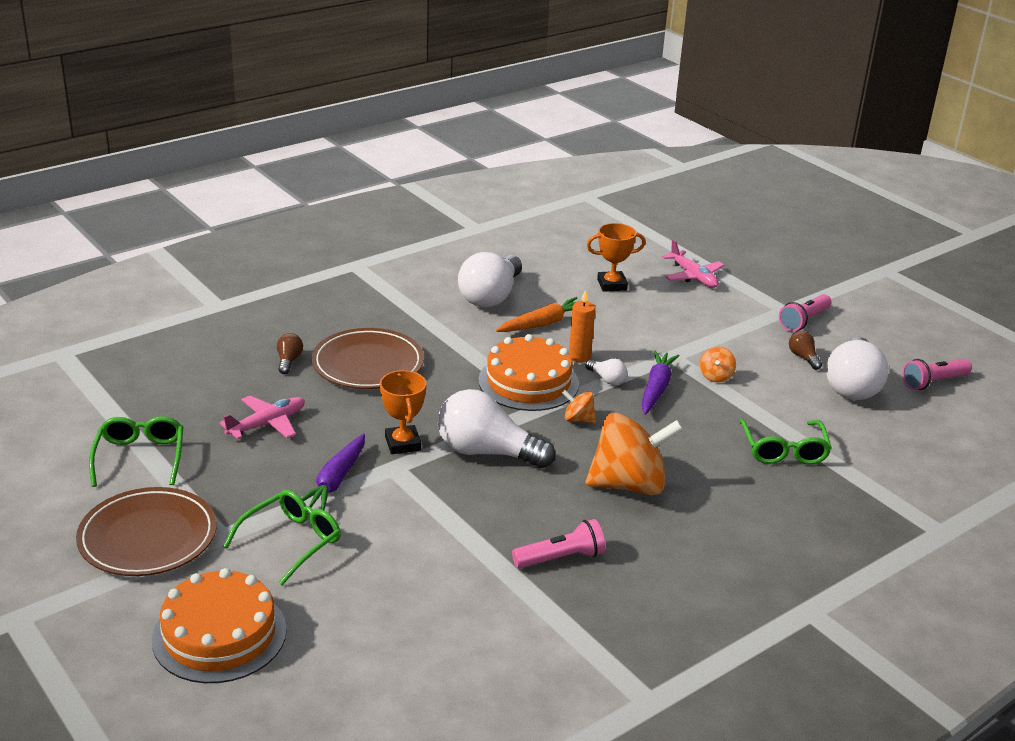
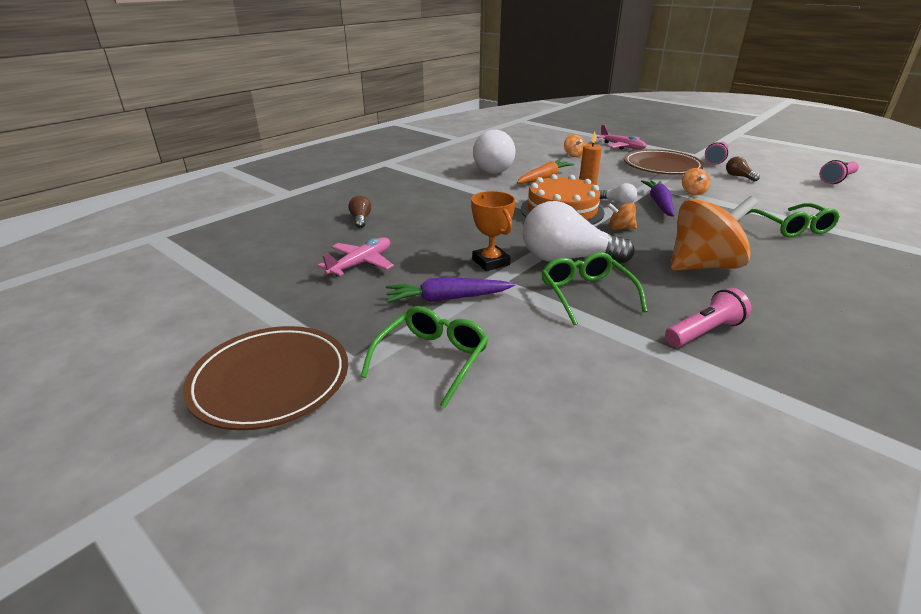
camera: 10 degrees left, 0 degrees up
(140, 457) = (244, 306): green glasses -> green glasses (586, 294)
(219, 634) = (395, 484): orange cake -> none
(335, 481) = (447, 298): purple carrot -> purple carrot turned 75 degrees clockwise
(368, 364) = (427, 214): brown plate -> brown plate (662, 166)
(612, 285) = (573, 155): orange trophy -> orange spinning top
(852, 386) = (789, 187): white light bulb -> none

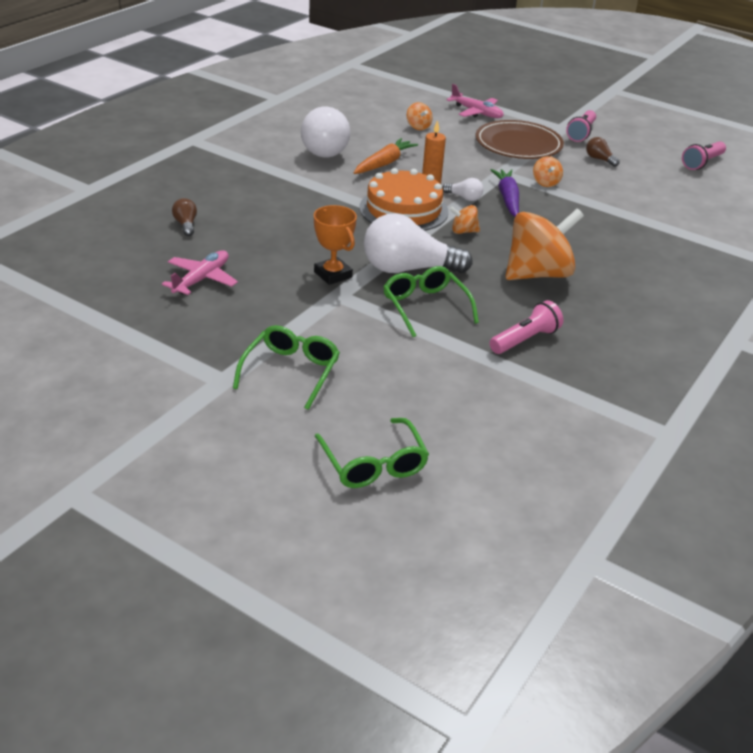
camera: 10 degrees left, 5 degrees up
(270, 380) = (155, 394): brown plate -> none
(447, 298) = (295, 315): purple carrot -> none
(791, 228) = (633, 228): green glasses -> green glasses (373, 464)

